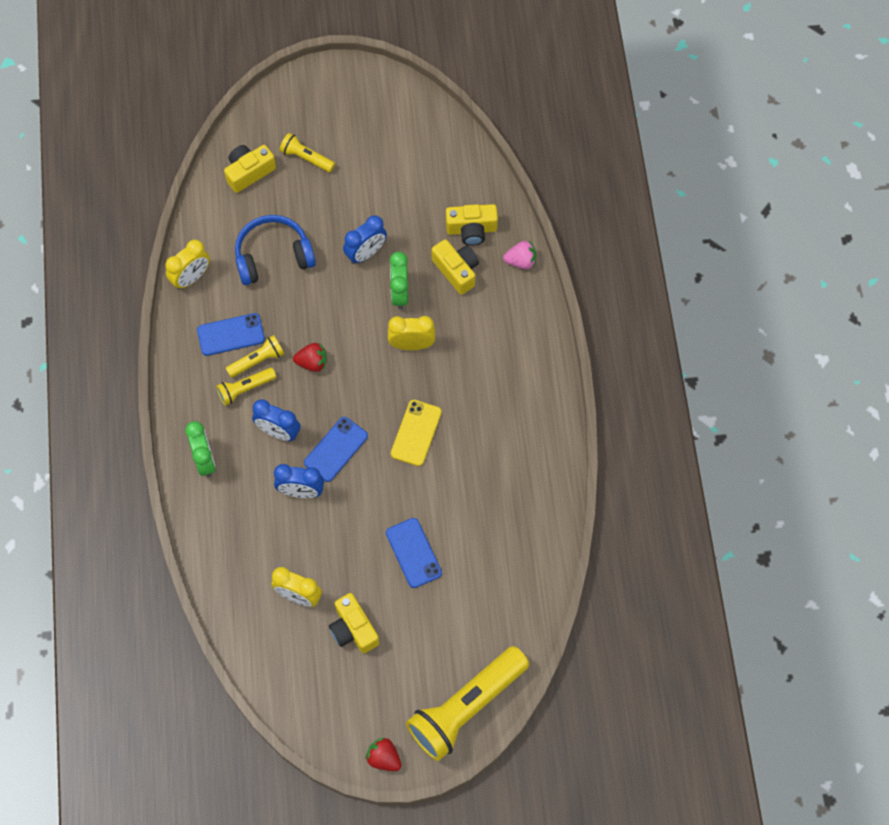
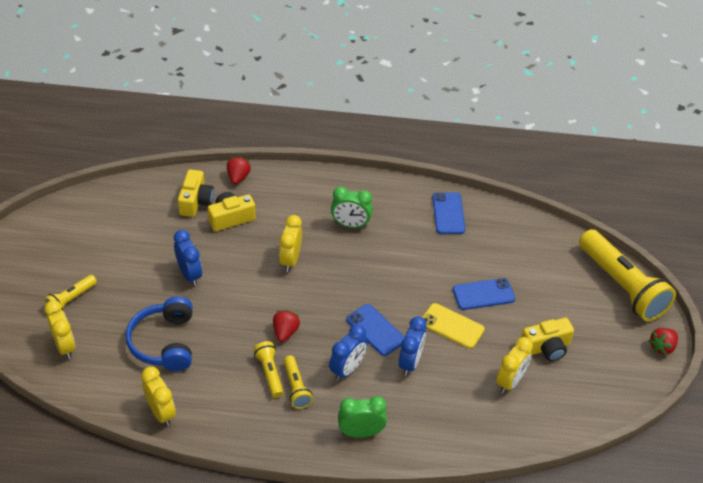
camera: 80 degrees left, 20 degrees down
(231, 335) = (235, 390): blue phone -> blue phone (448, 213)
(249, 172) = (65, 346): yellow camera -> yellow clock
(399, 293) = (238, 259): green clock -> green clock (350, 225)
(416, 433) = (374, 272): yellow phone -> yellow phone (452, 326)
(521, 261) = (238, 177): pink strawberry -> red strawberry

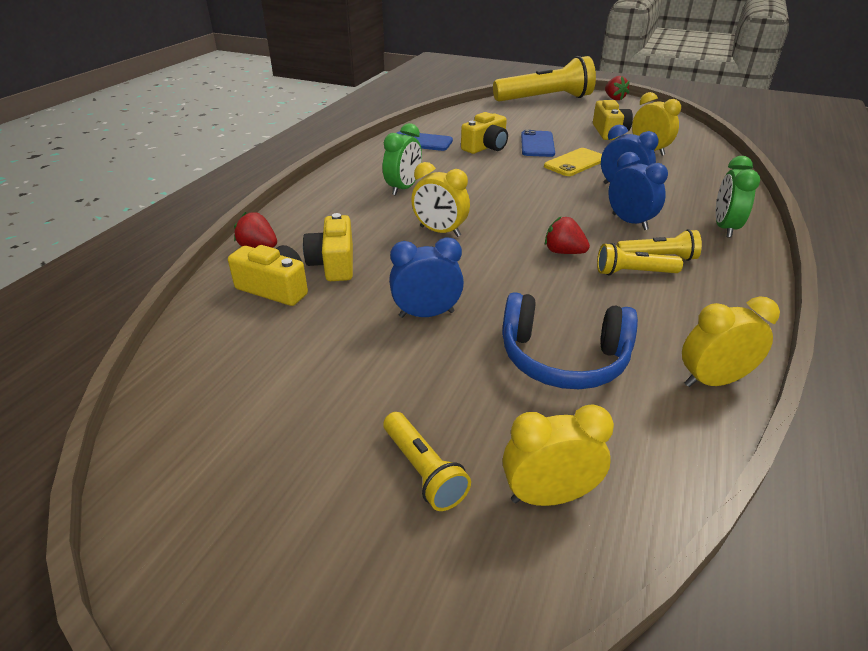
camera: 70 degrees left, 10 degrees down
(375, 330) = (572, 198): blue phone -> none
(458, 259) = (486, 147): none -> yellow camera

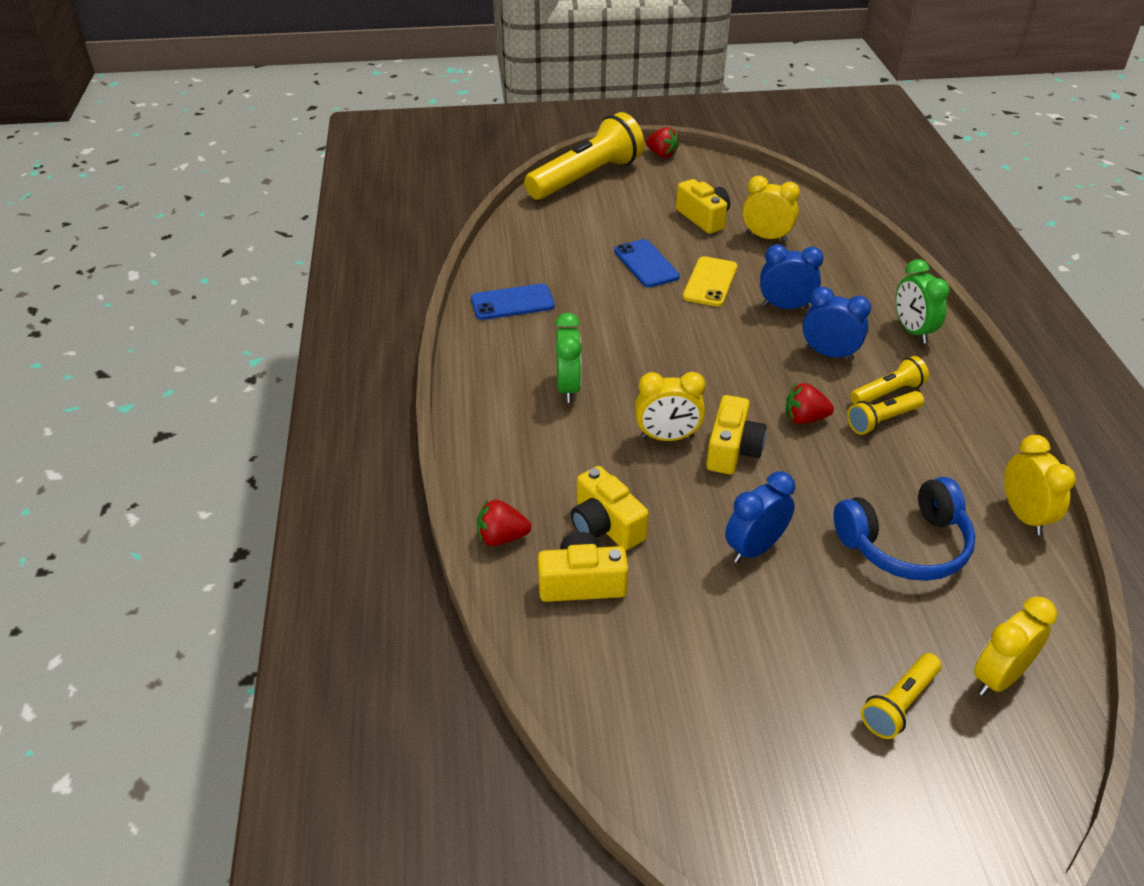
camera: 30 degrees left, 5 degrees up
(423, 471) = (899, 704): yellow flashlight -> yellow flashlight turned 105 degrees clockwise
(486, 147) = (595, 287): yellow camera -> yellow camera (732, 450)
(712, 381) = (1024, 516): yellow clock -> yellow clock turned 120 degrees clockwise

